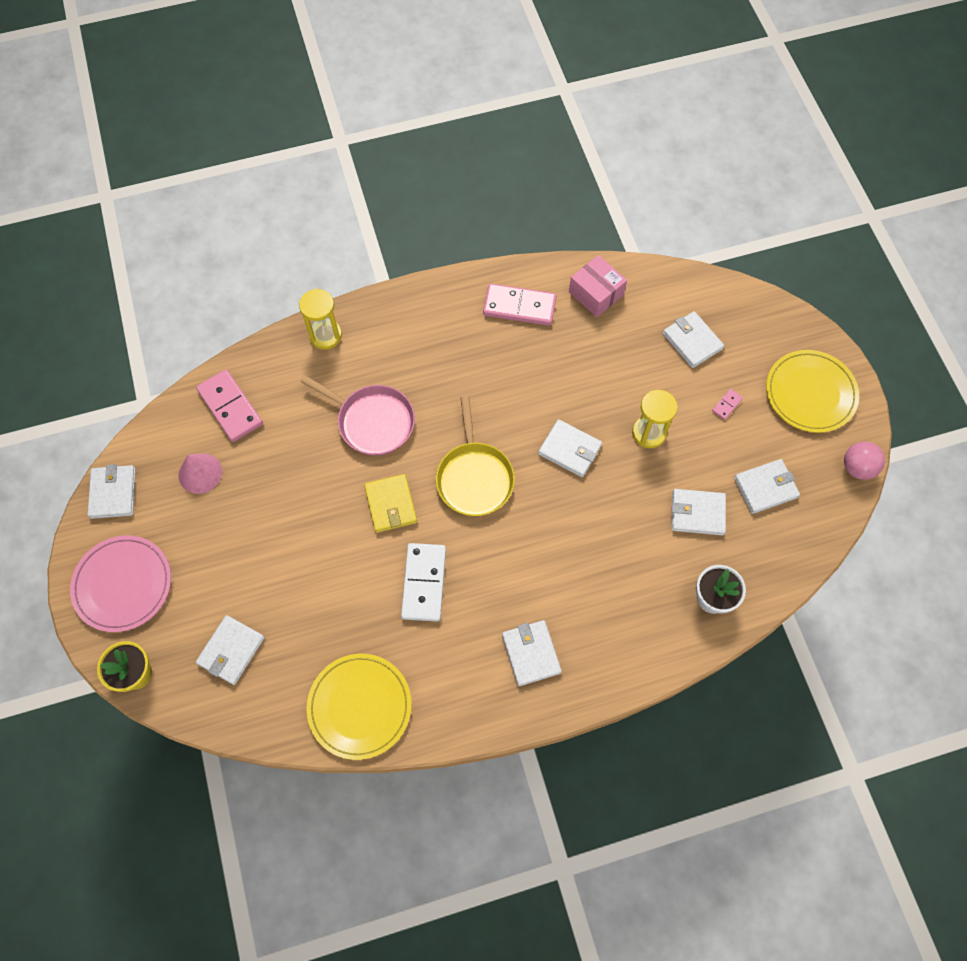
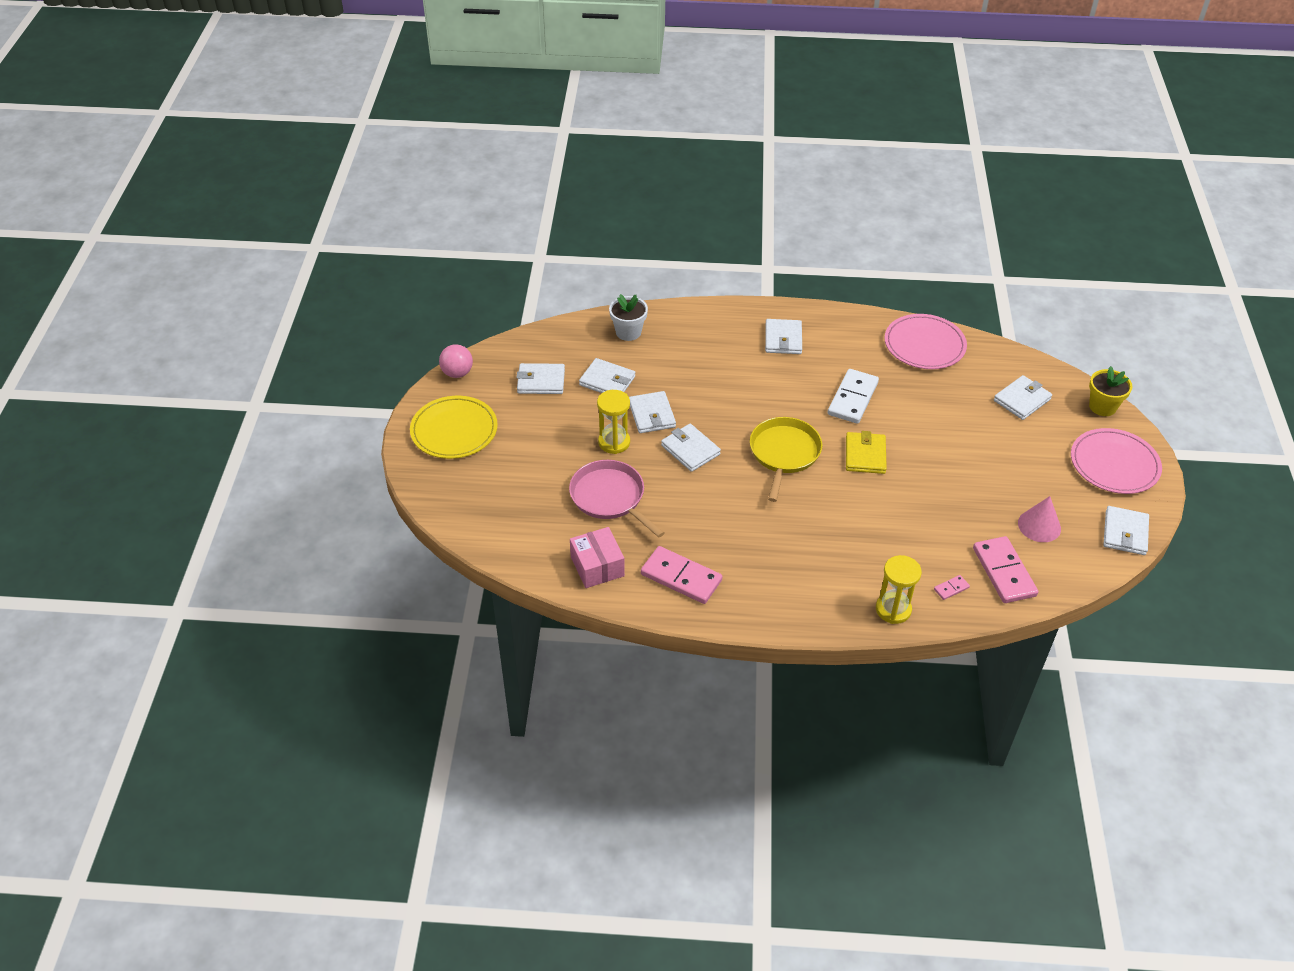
camera: 160 degrees left, 20 degrees down
(359, 706) = (924, 345): yellow plate -> pink plate
(373, 421) = (864, 520): pink pan -> pink pan (610, 497)
(692, 341) = (530, 498): white wallet -> white wallet (652, 415)
(726, 405) = (533, 442): pink domino -> pink domino (951, 588)

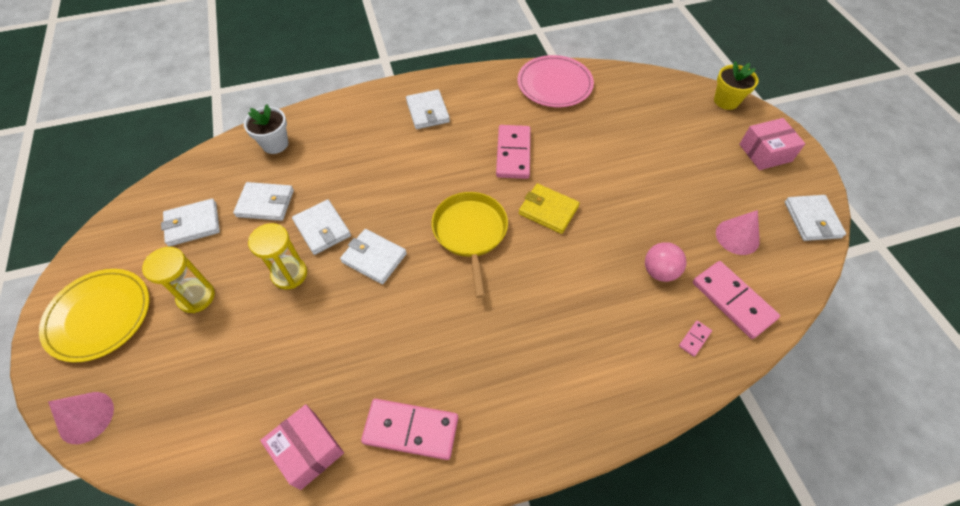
camera: 20 degrees left, 10 degrees up
(436, 496) = (86, 417): none -> pink cone
(457, 373) = (94, 241): pink ball -> pink ball (659, 271)
(610, 497) = (301, 347): pink pan -> none
(852, 398) = (513, 154): white domino -> pink domino
(865, 455) = (548, 210): yellow wallet -> yellow wallet turned 45 degrees counterclockwise
(893, 609) = (651, 388): yellow hourglass -> yellow hourglass (196, 297)
(1022, 400) = (659, 113): white wallet -> none
(1114, 464) = (765, 153): pink plate -> pink box

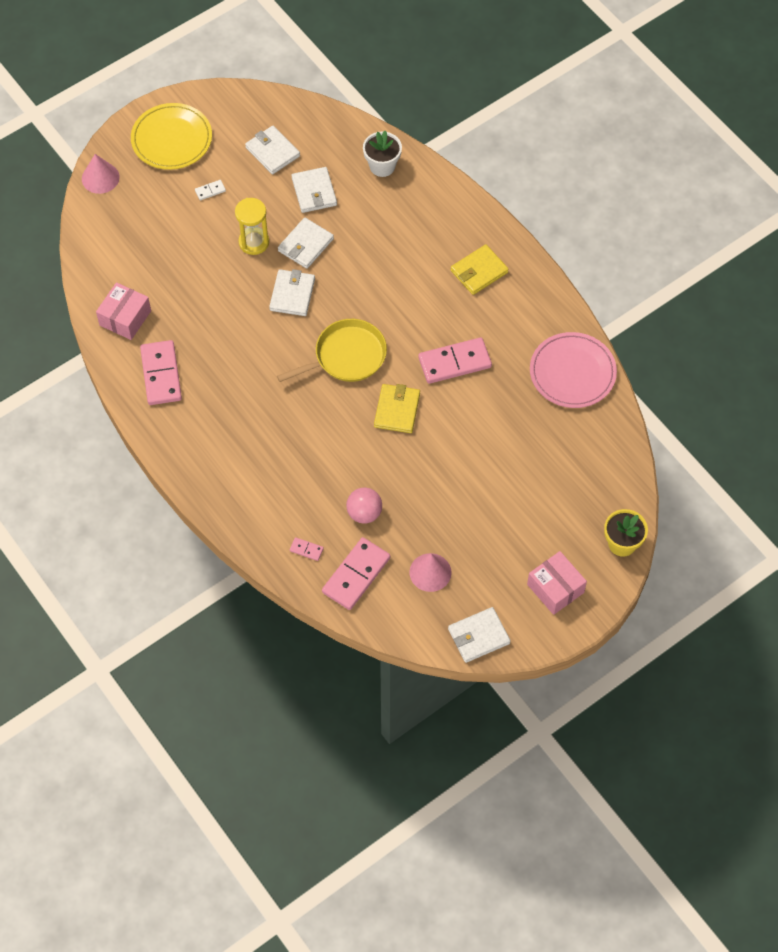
camera: 70 degrees right, 5 degrees up
(196, 297) = (210, 191): yellow hourglass -> white domino
(428, 111) = (479, 271): white wallet -> yellow wallet

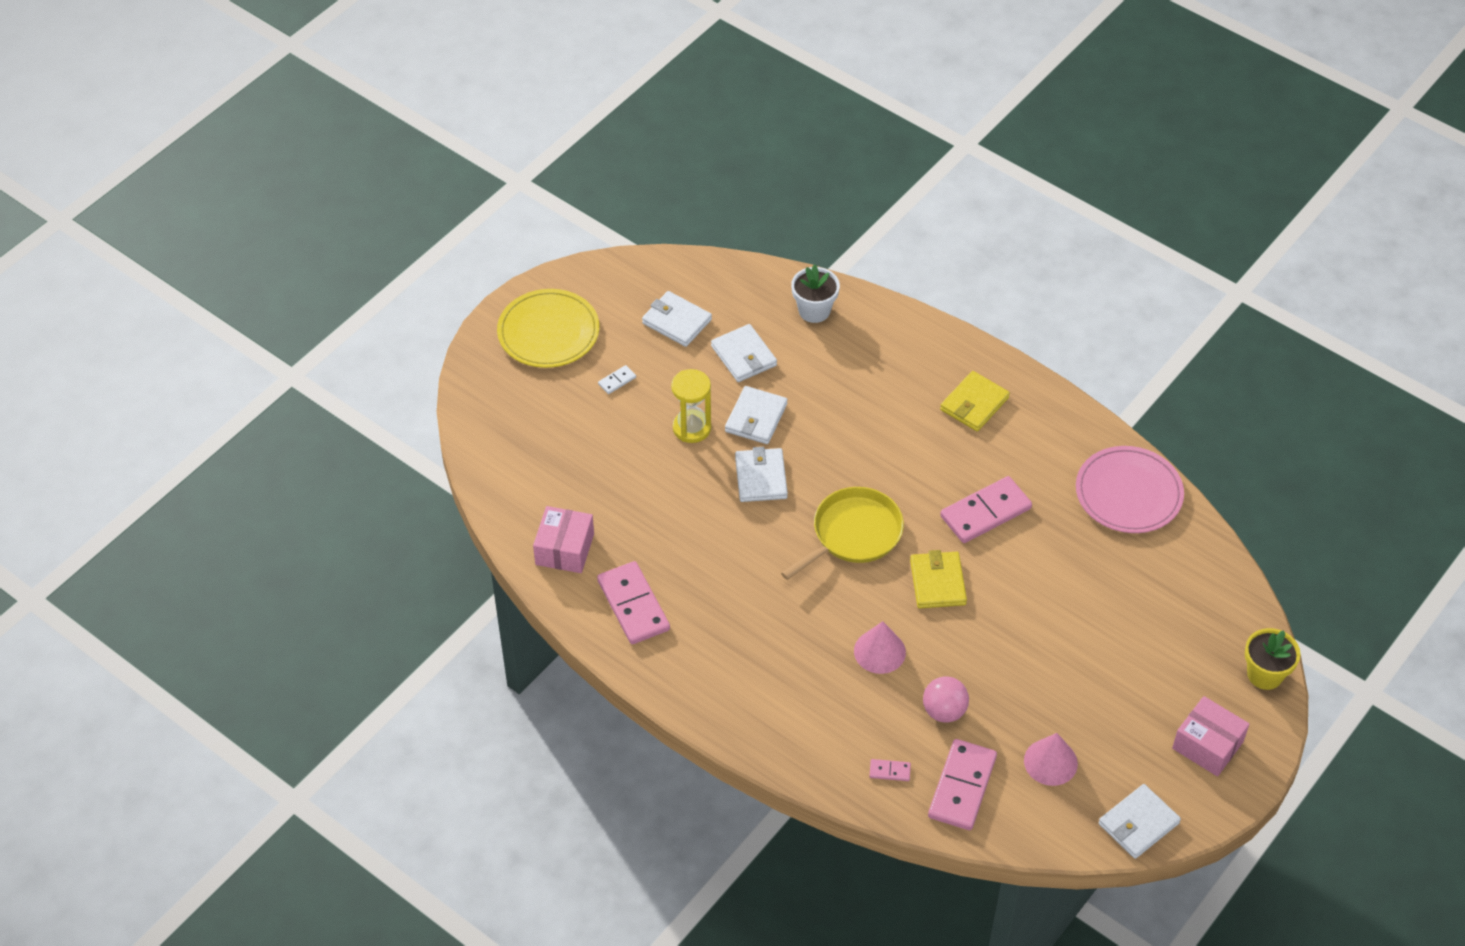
camera: 15 degrees left, 10 degrees down
(100, 178) = (476, 394): pink cone -> pink cone (879, 651)

